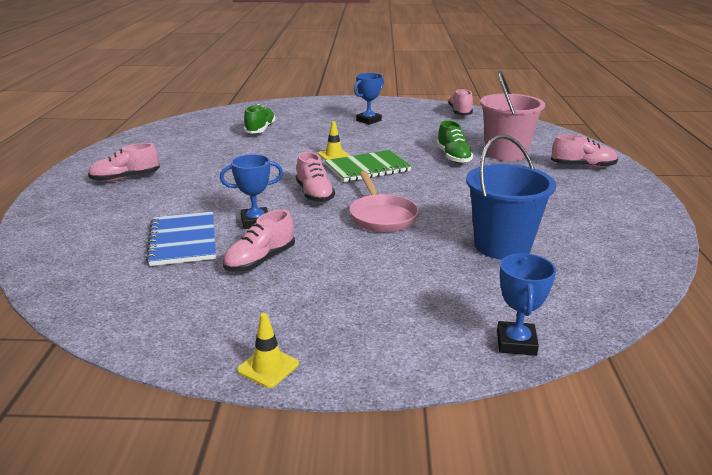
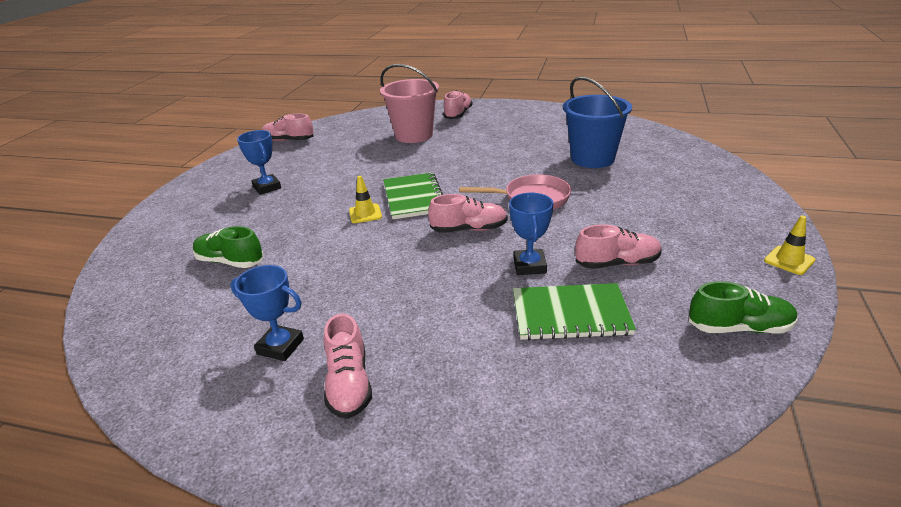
camera: 75 degrees left, 5 degrees up
(183, 241) = (570, 314): blue notebook -> green notebook
(260, 260) = (617, 263): pink shoe -> pink shoe turned 60 degrees counterclockwise
(453, 157) = (409, 156): green shoe -> green shoe (739, 328)
(516, 343) = (724, 171): blue trophy -> blue trophy (280, 346)

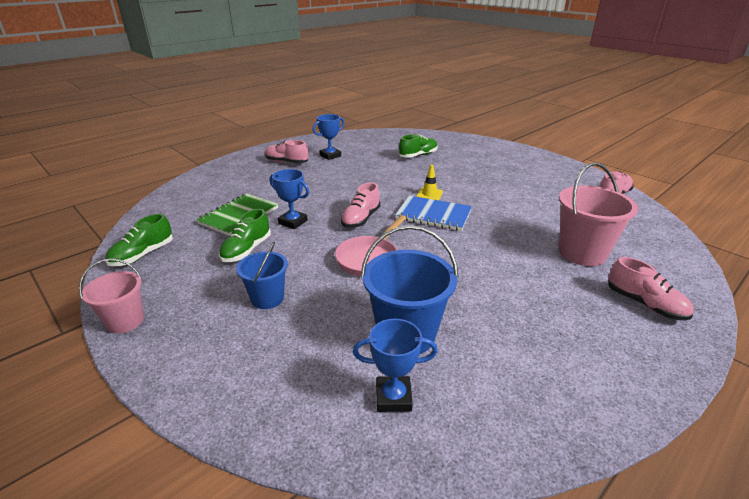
camera: 120 degrees right, 0 degrees up
(267, 187) = (511, 175): blue trophy -> blue trophy (393, 397)
(414, 197) = (433, 215): green notebook -> blue notebook
(617, 263) = (246, 250): pink shoe -> green shoe
(650, 215) = (267, 298): none -> blue bucket
(789, 260) = (125, 321): yellow traffic cone -> pink bucket

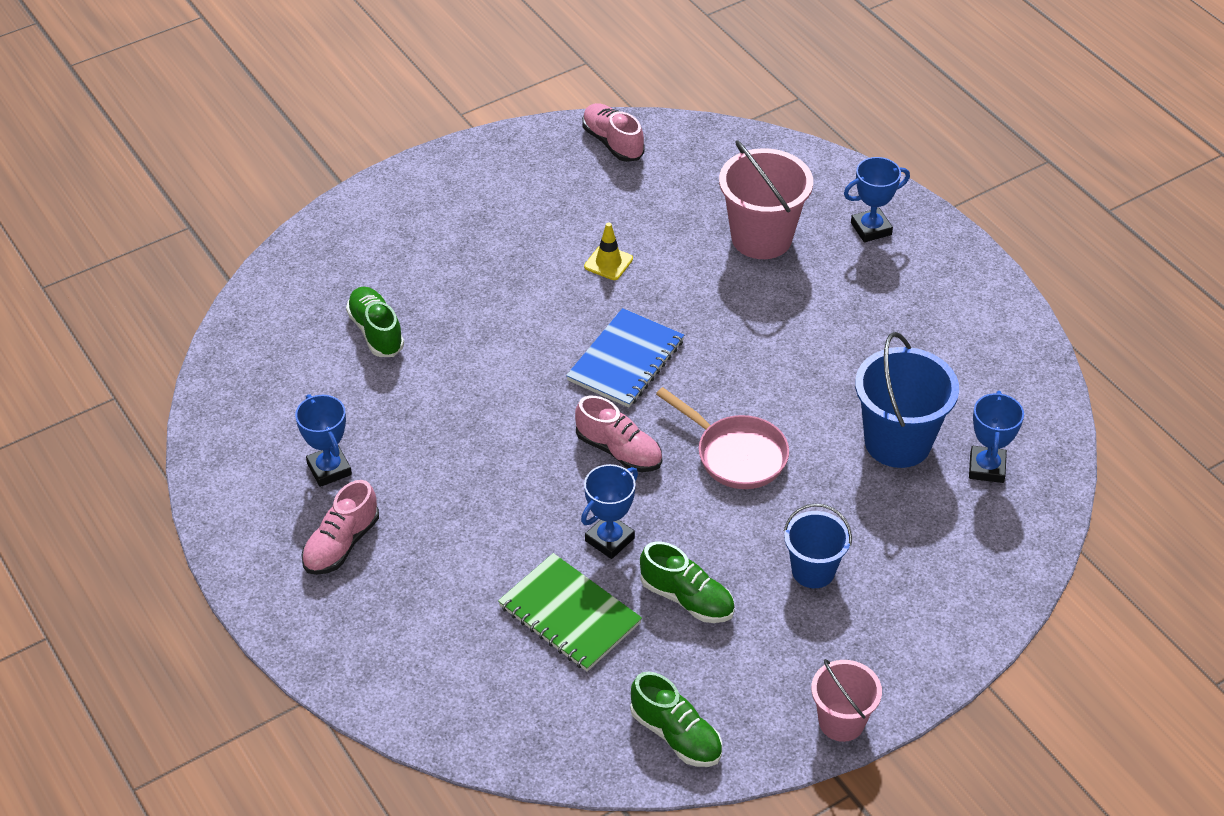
camera: 80 degrees left, 15 degrees up
(429, 194) = (553, 350): yellow traffic cone -> yellow traffic cone (608, 263)
(645, 304) = (871, 229): pink shoe -> blue trophy

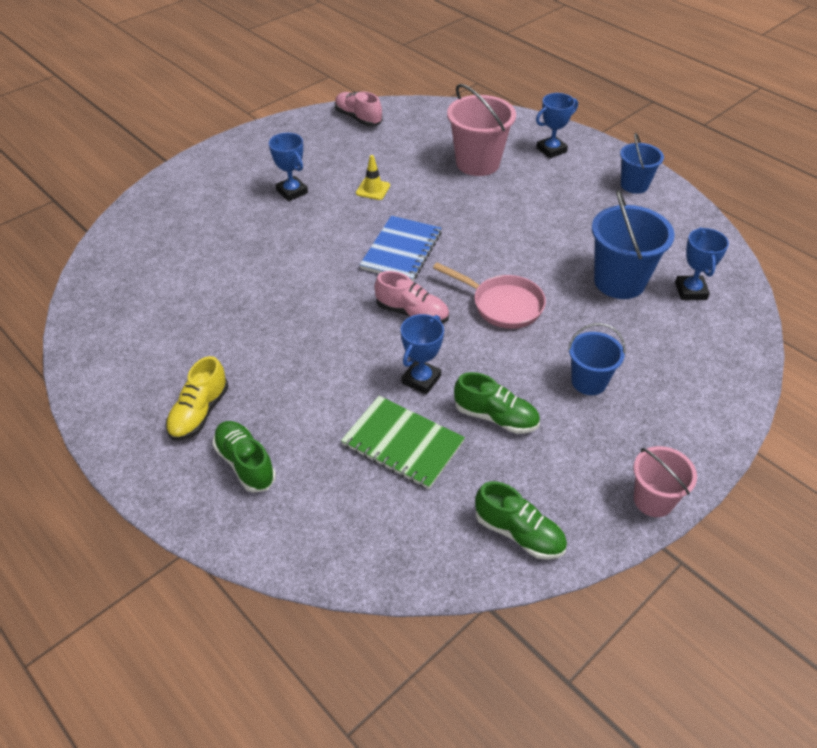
camera: 10 degrees left, 0 degrees up
(329, 469) = (182, 355): blue trophy -> blue trophy (292, 192)
(341, 544) = (199, 413): pink shoe -> yellow shoe
(376, 331) = (206, 253): green shoe -> green shoe (245, 463)
(969, 300) = (634, 185): none -> blue bucket

